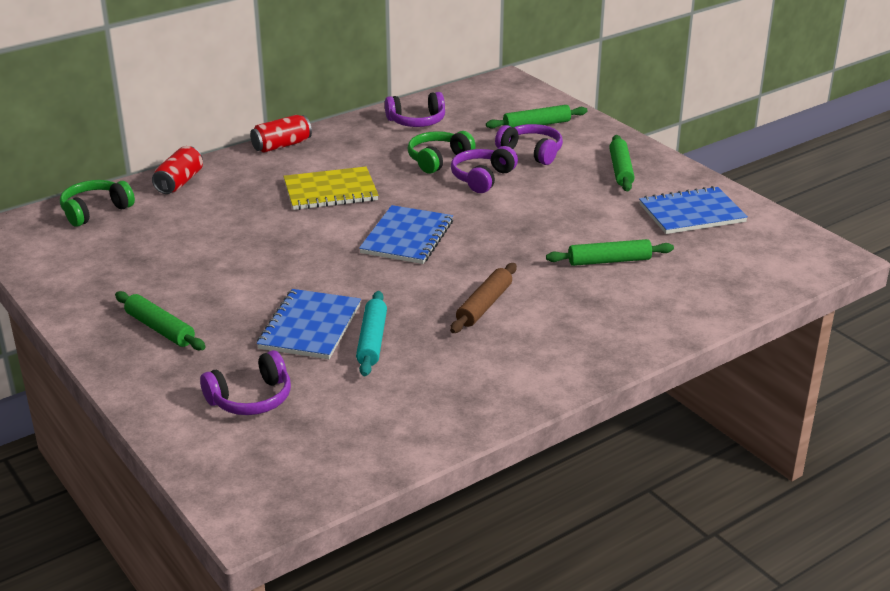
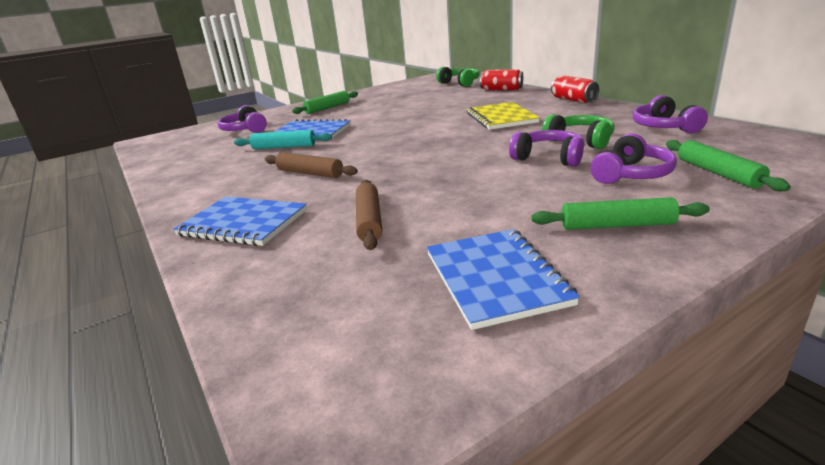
camera: 95 degrees right, 5 degrees down
(407, 237) = (426, 143): blue notebook -> blue notebook (243, 223)
(609, 261) = (369, 221): green rolling pin -> brown rolling pin

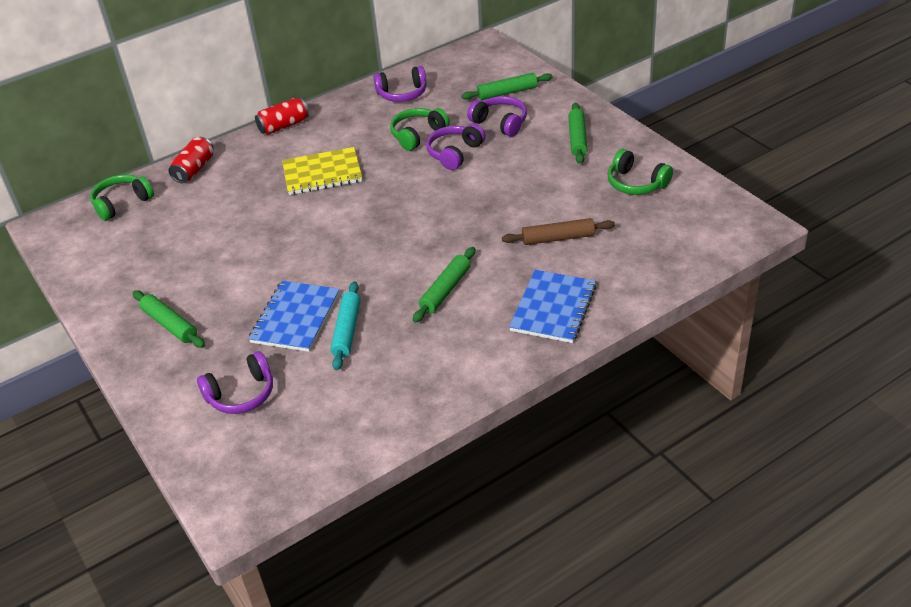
camera: 90 degrees left, 15 degrees up
(310, 173) = (445, 290): brown rolling pin -> green rolling pin
(495, 278) = (636, 183): blue notebook -> green headphones

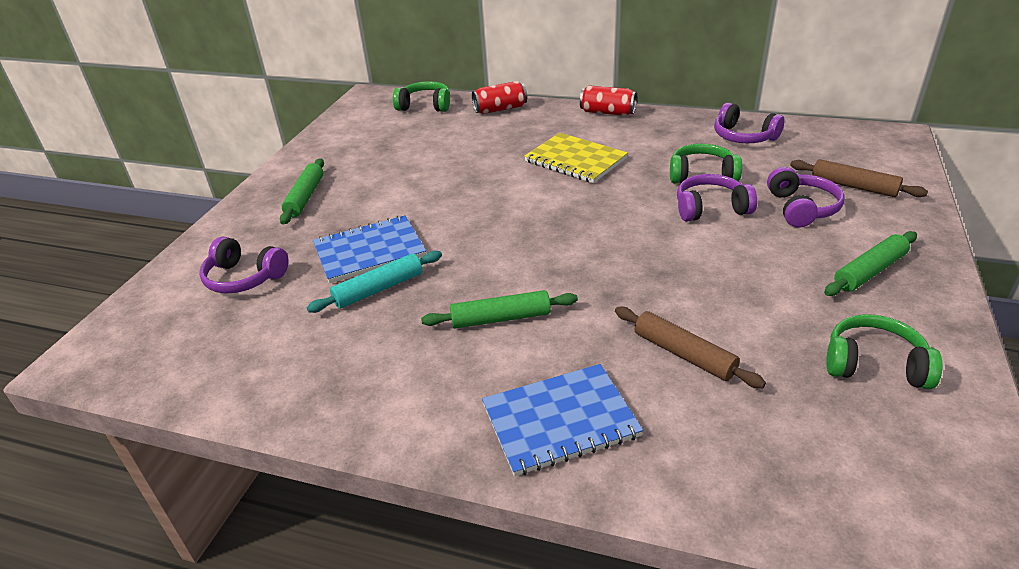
camera: 50 degrees right, 5 degrees down
(507, 92) = (853, 186): green rolling pin -> brown rolling pin
(636, 183) = (874, 364): green headphones -> green headphones turned 105 degrees clockwise

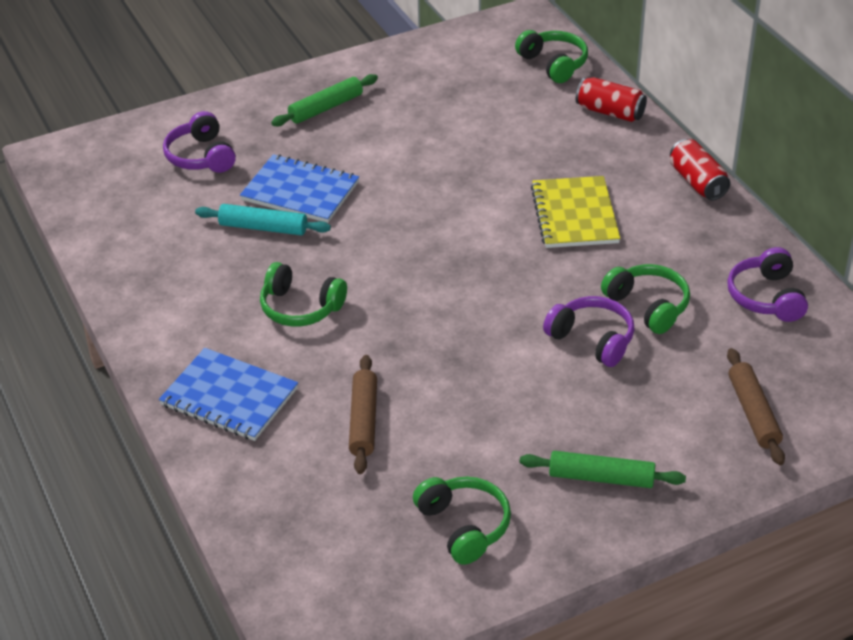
camera: 45 degrees right, 5 degrees up
(501, 318) = (300, 308): green rolling pin -> green headphones
(801, 208) = (664, 395): purple headphones -> none

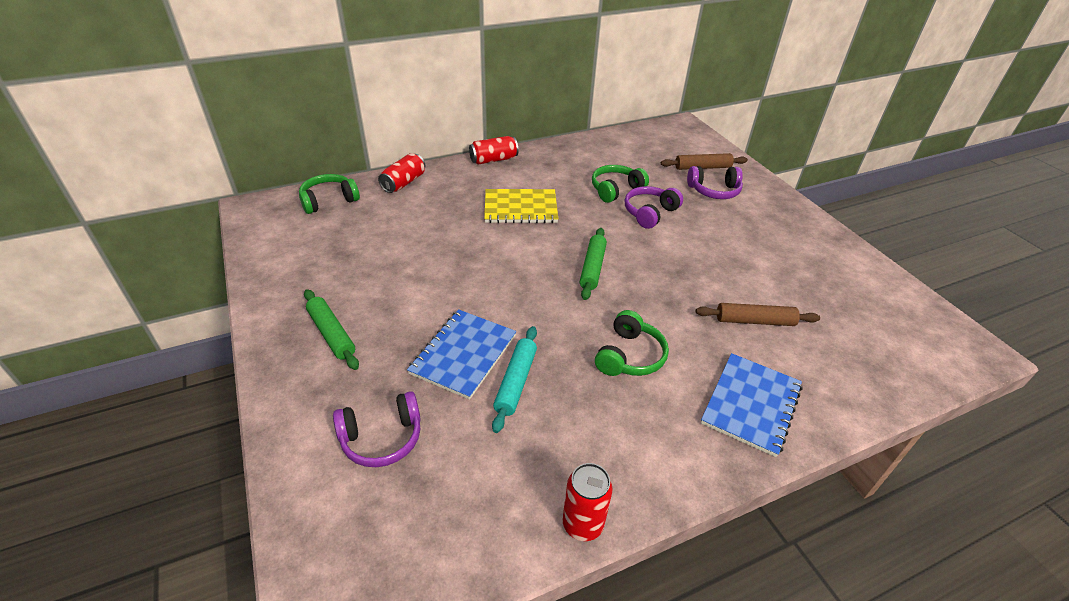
camera: 90 degrees left, 0 degrees up
(106, 273) = (582, 524): none -> red can
(464, 526) = (835, 277): green headphones -> none
(601, 478) = (771, 221): green rolling pin -> green rolling pin (592, 268)
(766, 297) = (605, 152): purple headphones -> purple headphones (714, 191)

